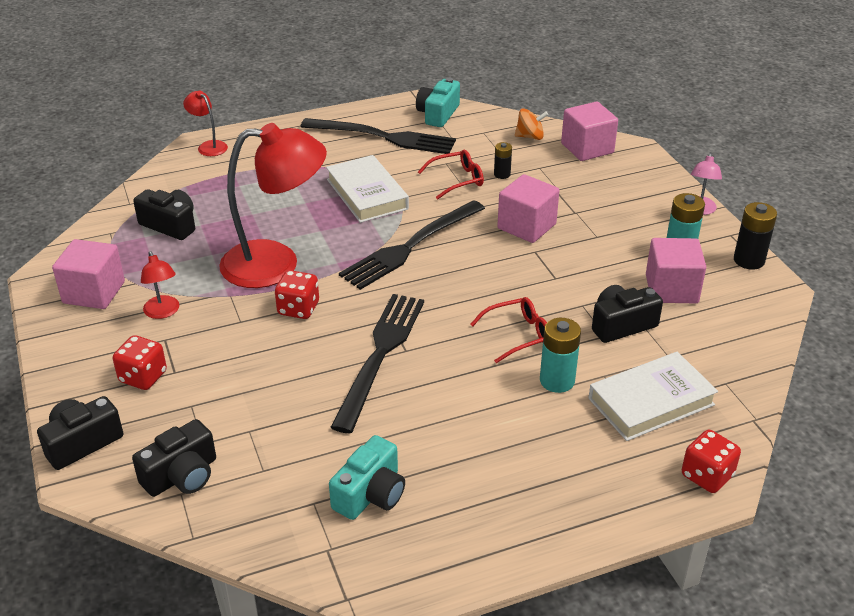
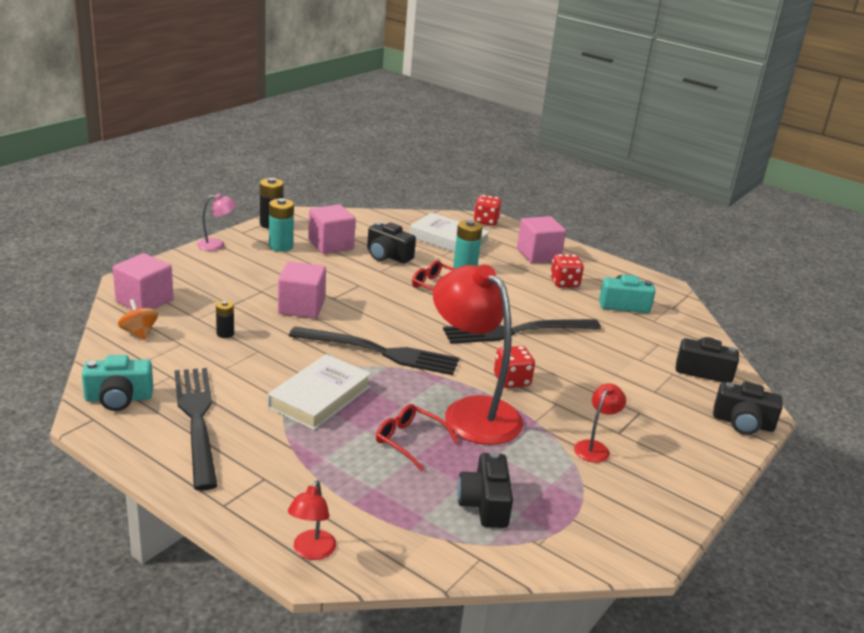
camera: 125 degrees left, 10 degrees down
(94, 292) = (623, 503): pink cube -> pink cube (538, 255)
(143, 377) = (663, 424): red dice -> red dice (564, 283)
(456, 180) = (253, 354): red glasses -> red glasses (410, 441)

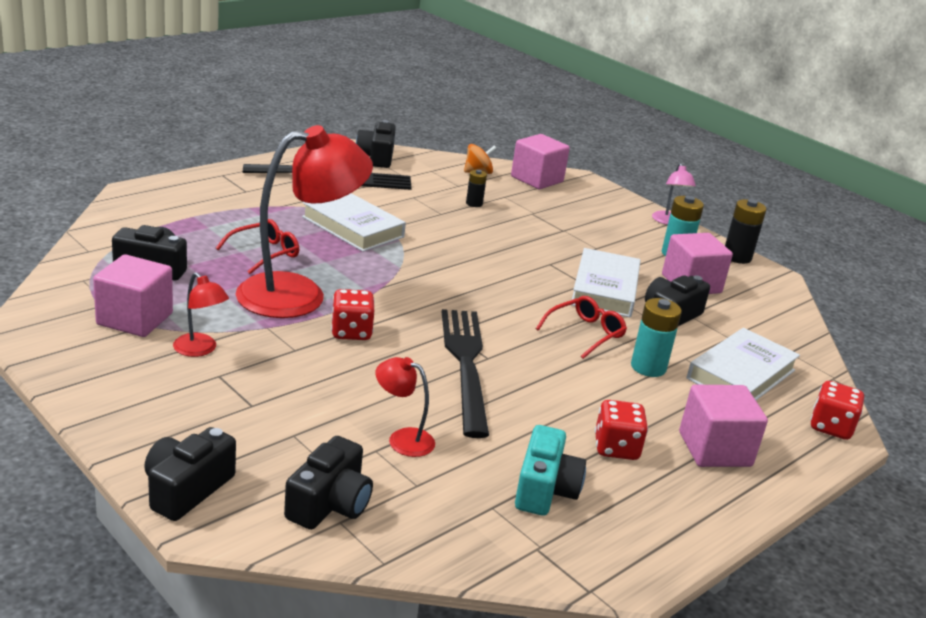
camera: 100 degrees right, 0 degrees up
(119, 398) = (376, 157): turquoise camera -> black camera
(301, 307) = (528, 244): pink cube -> pink cube (135, 319)
(311, 552) = (149, 193): red lamp -> red lamp (402, 439)
(363, 277) = (605, 289): none -> white book
(380, 352) = (428, 268): black fork -> none

